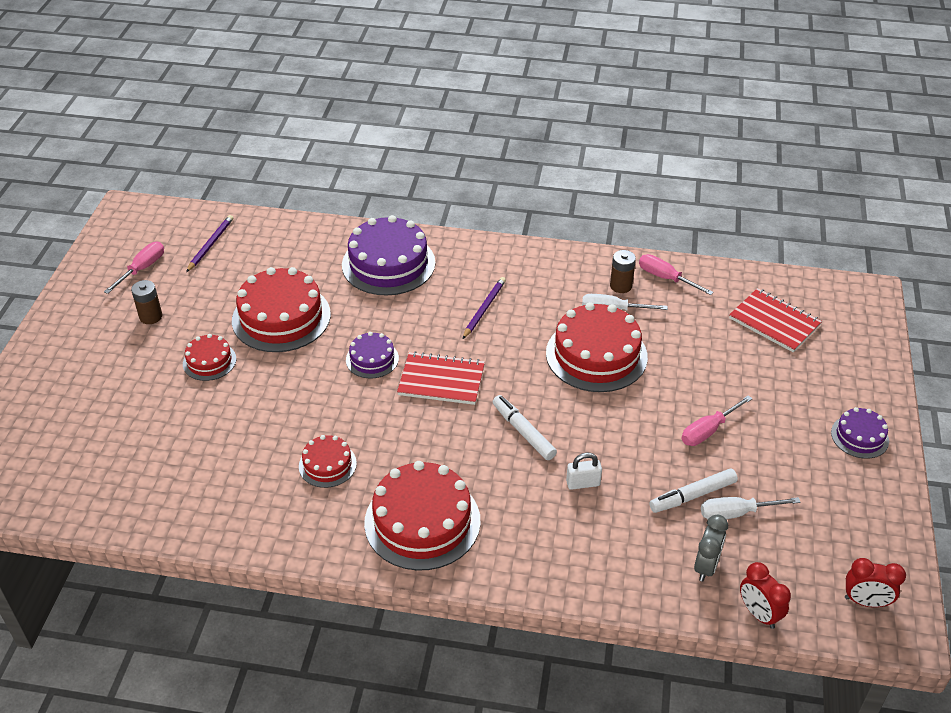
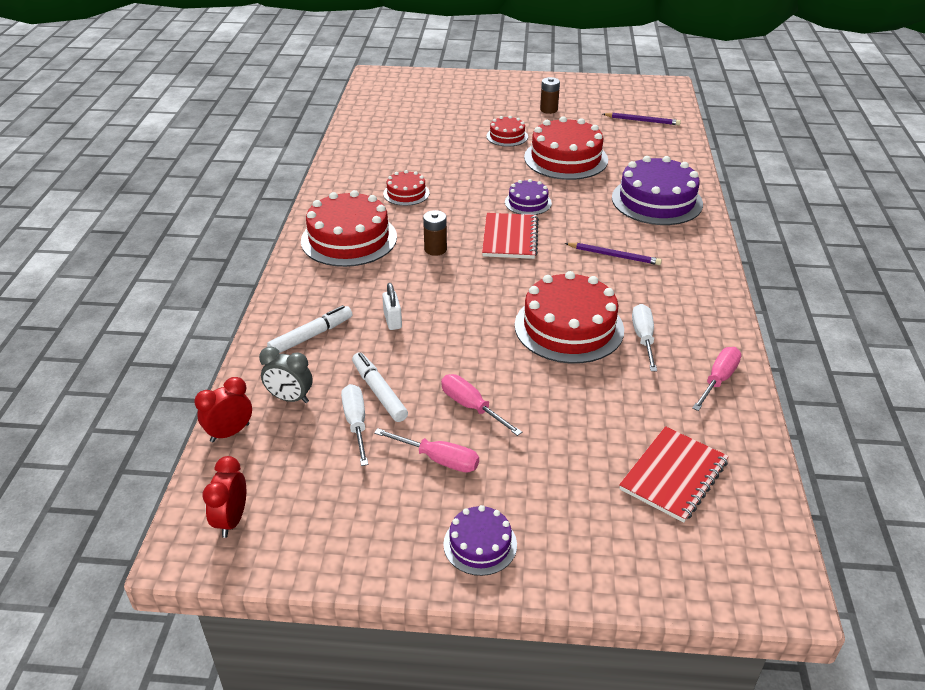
camera: 85 degrees right, 5 degrees down
(142, 269) = (600, 100): pink screwdriver -> pink screwdriver (438, 459)
(523, 432) = (453, 285): white marker -> white marker (311, 336)
(621, 286) = (688, 344): brown battery -> brown battery (435, 249)

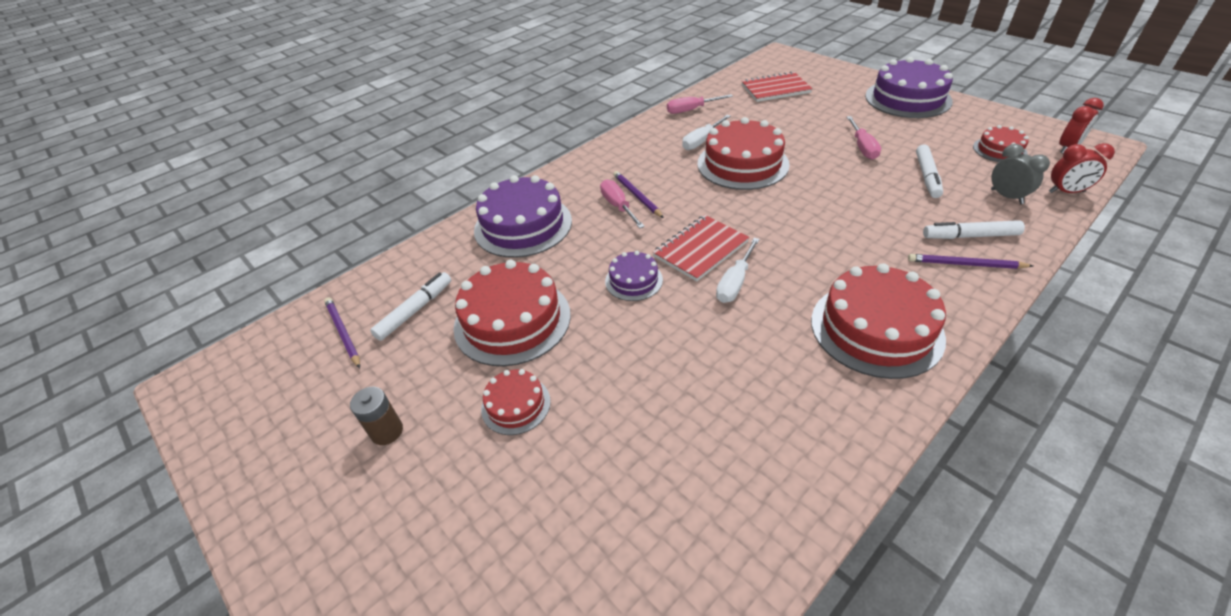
camera: 135 degrees left, 5 degrees up
(307, 307) = (965, 264): none -> purple pencil
(356, 423) = (956, 165): white screwdriver -> white screwdriver (735, 282)
(392, 320) = (882, 220): white padlock -> none
(406, 193) = (753, 367): red cake -> red cake (999, 150)
(435, 249) = (786, 270): brown battery -> none
(438, 459) = (906, 132): pink screwdriver -> pink screwdriver (618, 206)
(480, 544) = (907, 98): purple cake -> purple cake, size x1.92
(626, 141) = (415, 310): none -> white marker

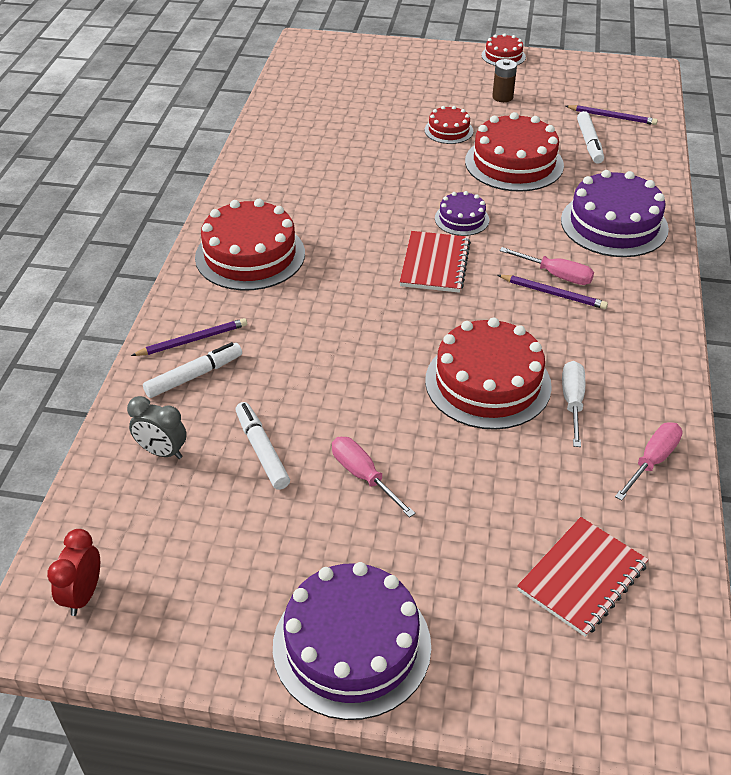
camera: 140 degrees right, 0 degrees up
(735, 282) = (380, 248): white screwdriver -> none
(999, 150) = (179, 548): red cake -> red cake (503, 56)
(1066, 192) = (92, 490): red clock -> none

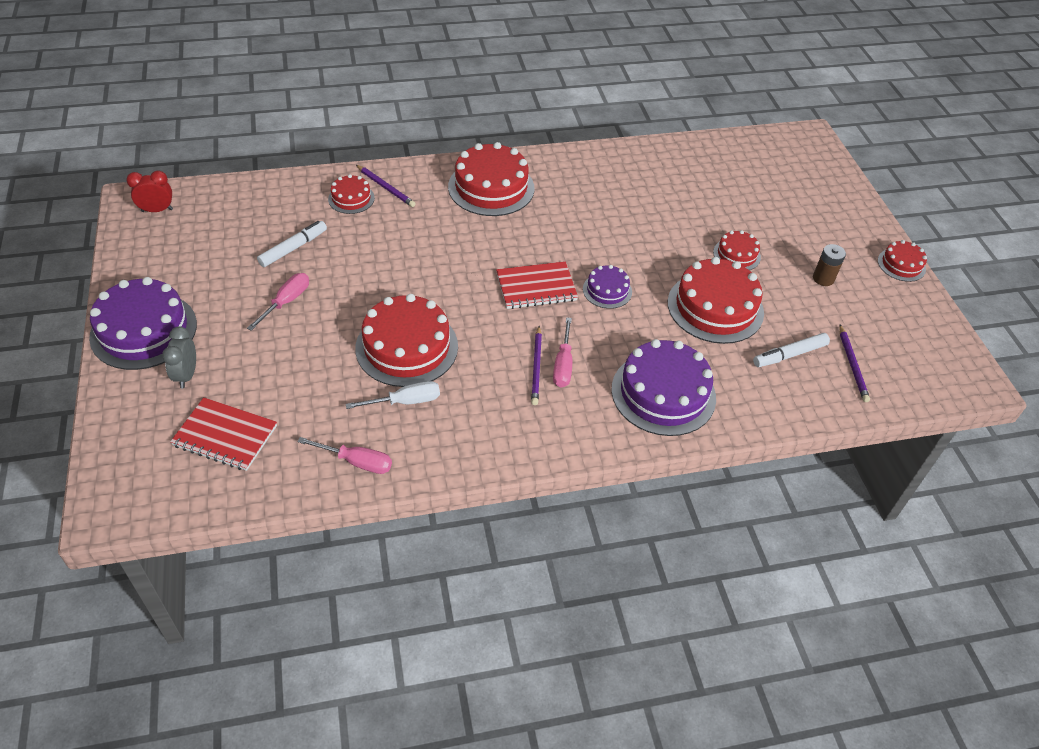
camera: 65 degrees right, 5 degrees up
(162, 452) = (277, 206): grey clock -> grey clock (186, 375)
(194, 376) = (351, 198): white marker -> red cake

